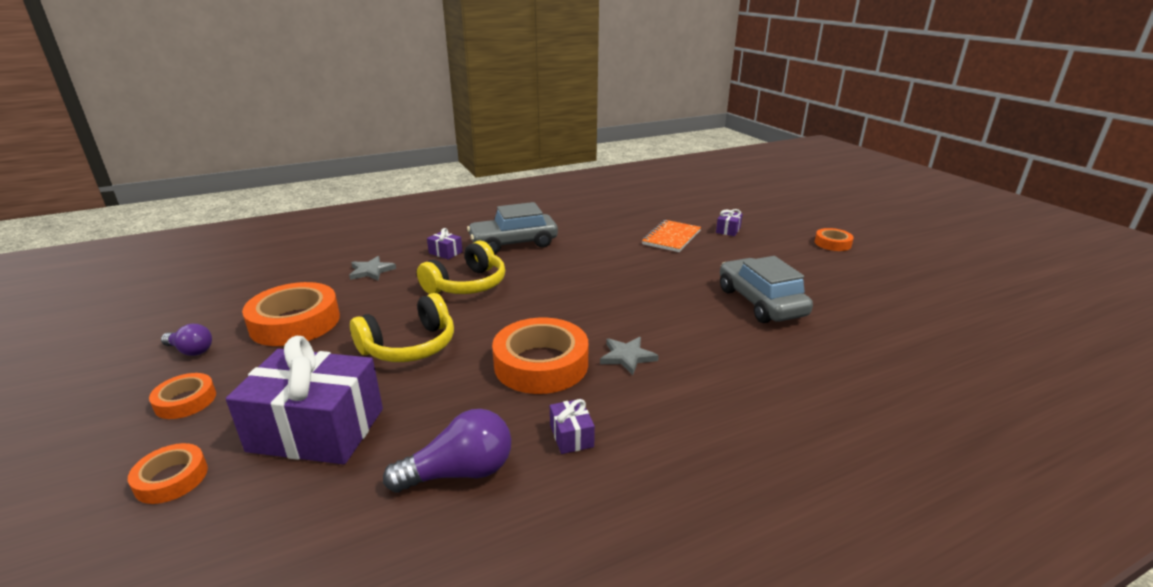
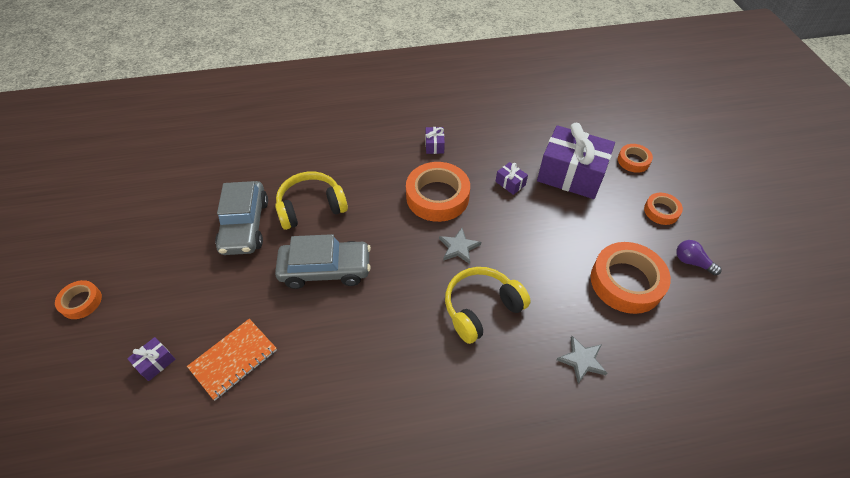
camera: 165 degrees left, 25 degrees up
(410, 346) = (527, 232): yellow headphones -> yellow headphones (311, 207)
(445, 252) = (503, 386): purple gift -> purple gift (510, 183)
(459, 472) = (493, 138): purple light bulb -> none
(513, 243) = (421, 391): grey car -> grey car (325, 269)
(627, 357) = (379, 191): grey star -> grey star (458, 247)

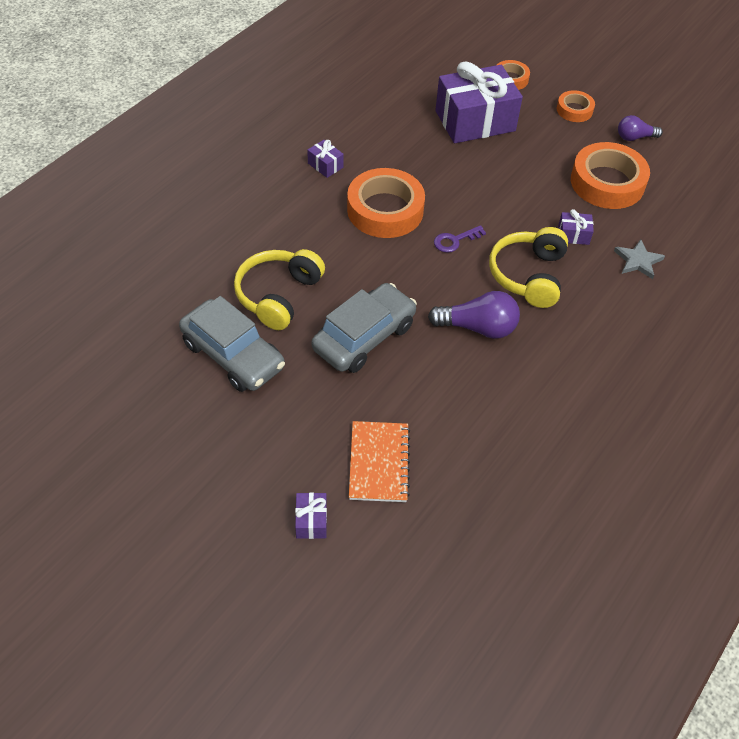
camera: 45 degrees left, 0 degrees up
(81, 302) = (156, 539): orange tape -> none
(402, 318) = (478, 327): none -> purple light bulb
(458, 247) = (455, 240): grey star -> purple key
(510, 183) = (434, 159): purple gift -> purple gift (573, 235)

